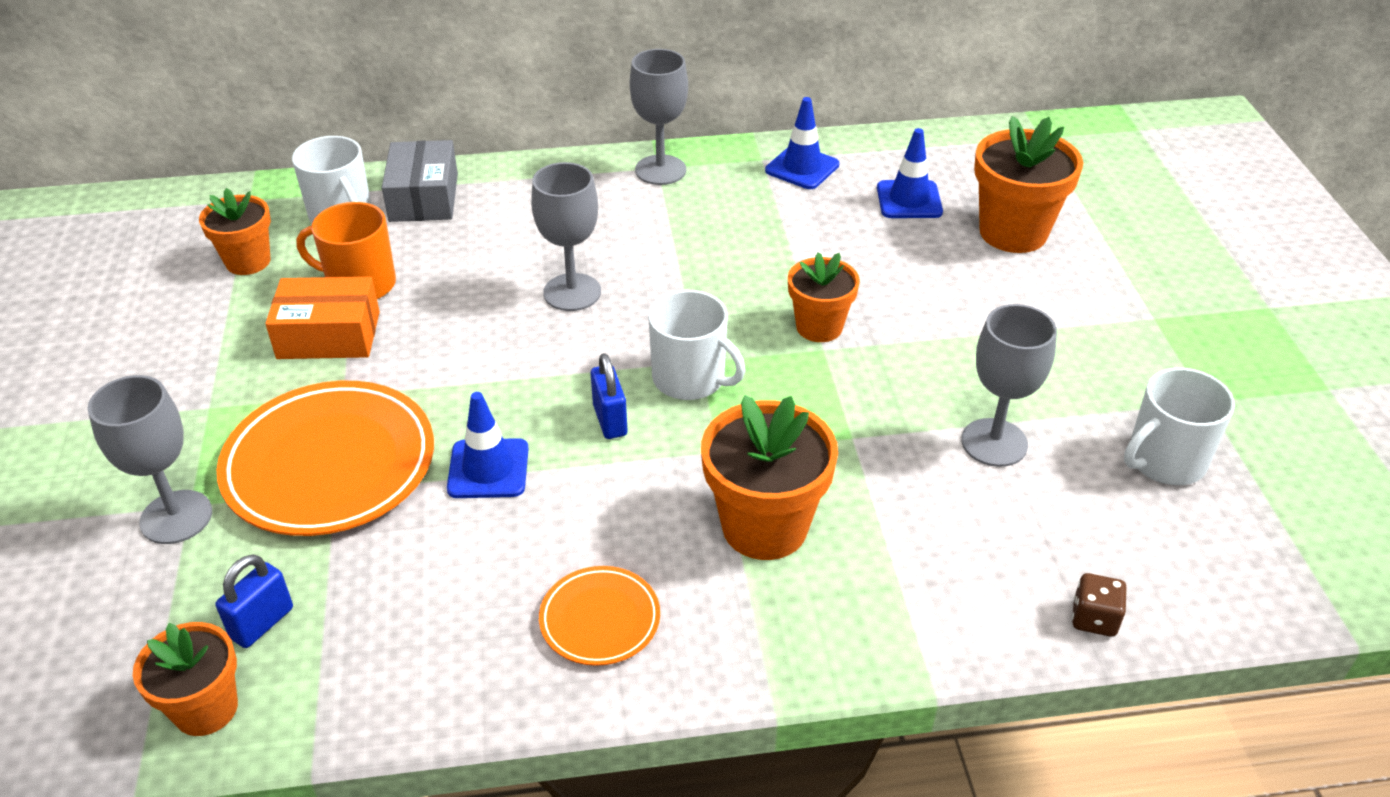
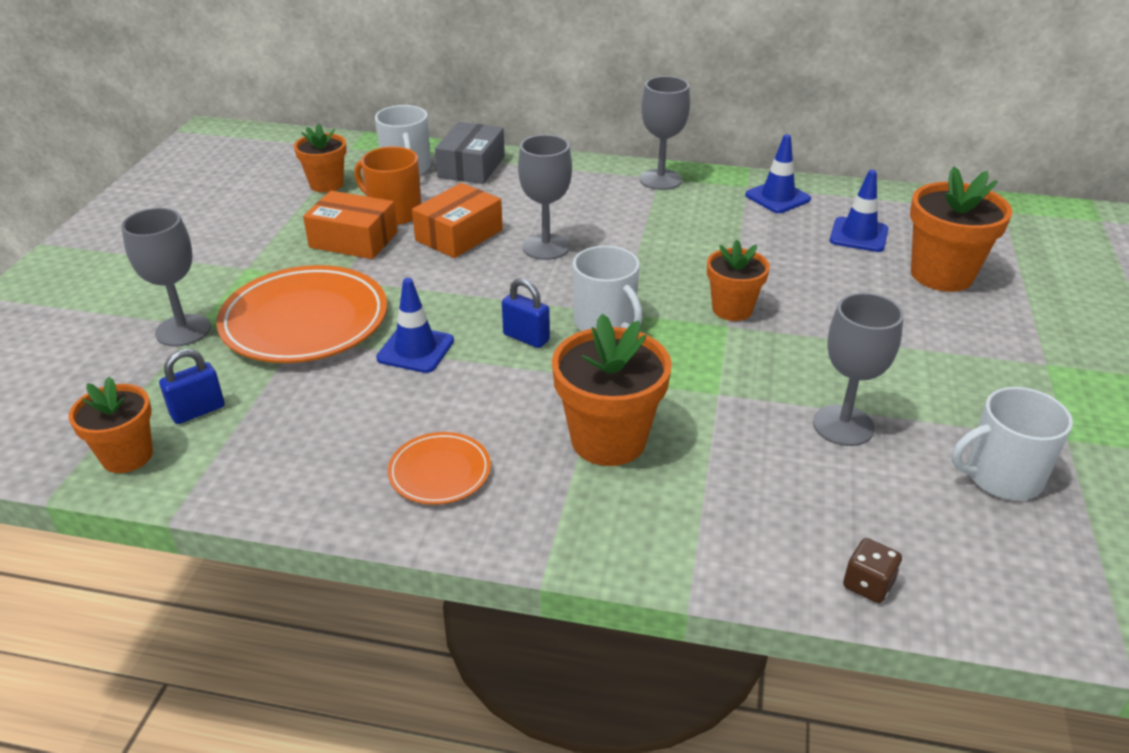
camera: 20 degrees right, 5 degrees down
(459, 299) = (459, 235): none -> orange box
(610, 420) = (526, 338): blue padlock -> blue padlock turned 60 degrees counterclockwise

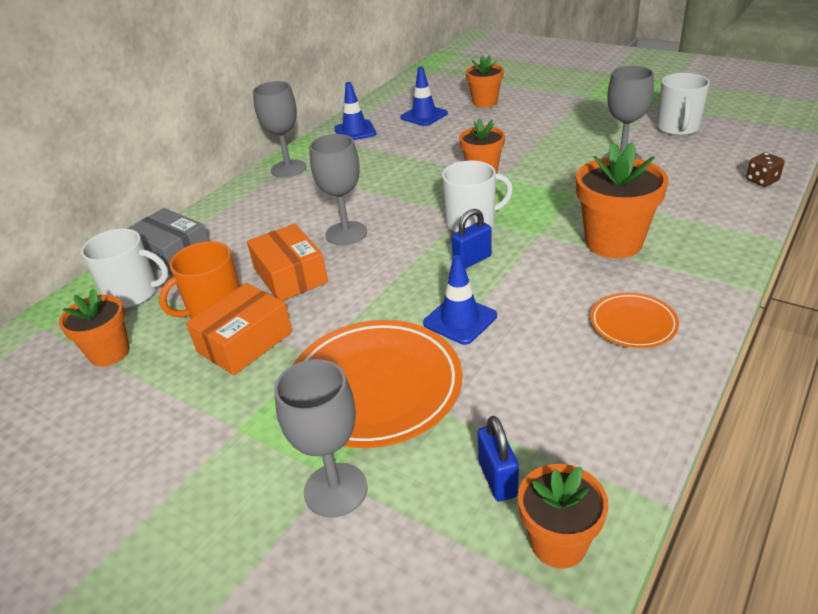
camera: 65 degrees left, 0 degrees up
(941, 275) = (485, 102): orange flower pot -> orange flower pot, size x0.63

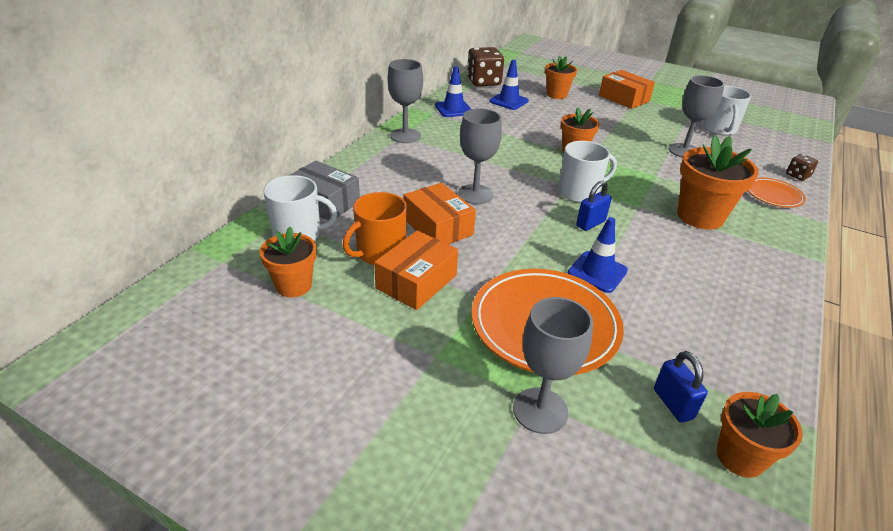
camera: 10 degrees left, 0 degrees up
(401, 95) = (483, 82): none -> brown dice
(567, 99) = (624, 98): none -> orange box
(633, 324) = (737, 282): orange plate -> orange plate (773, 195)

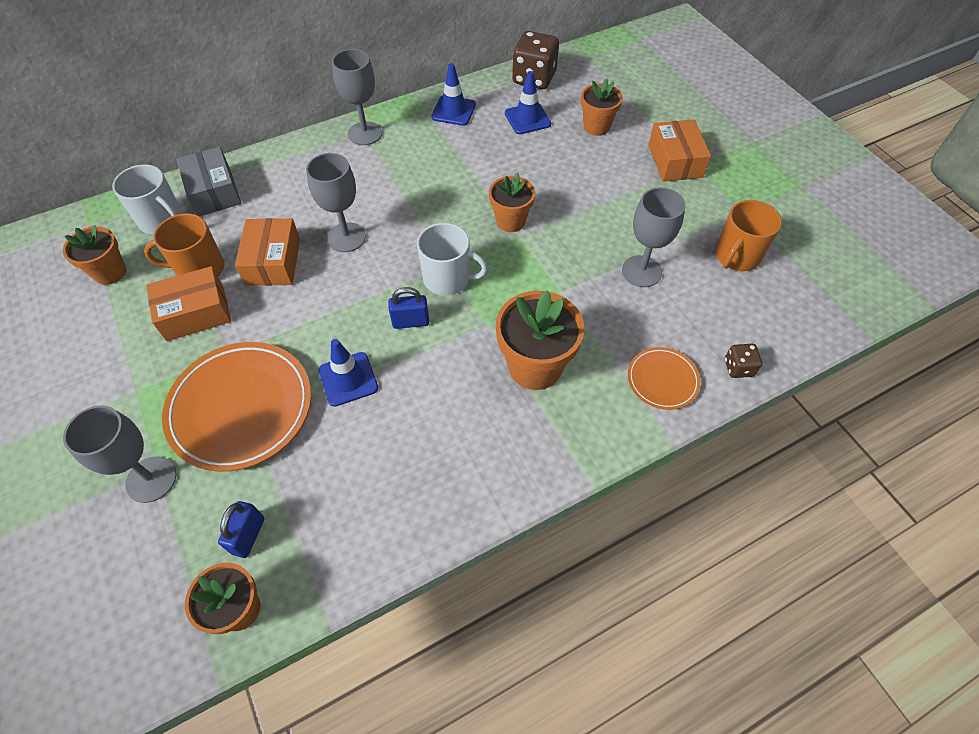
camera: 35 degrees right, 20 degrees up
(719, 129) = (736, 256): white mug -> orange mug

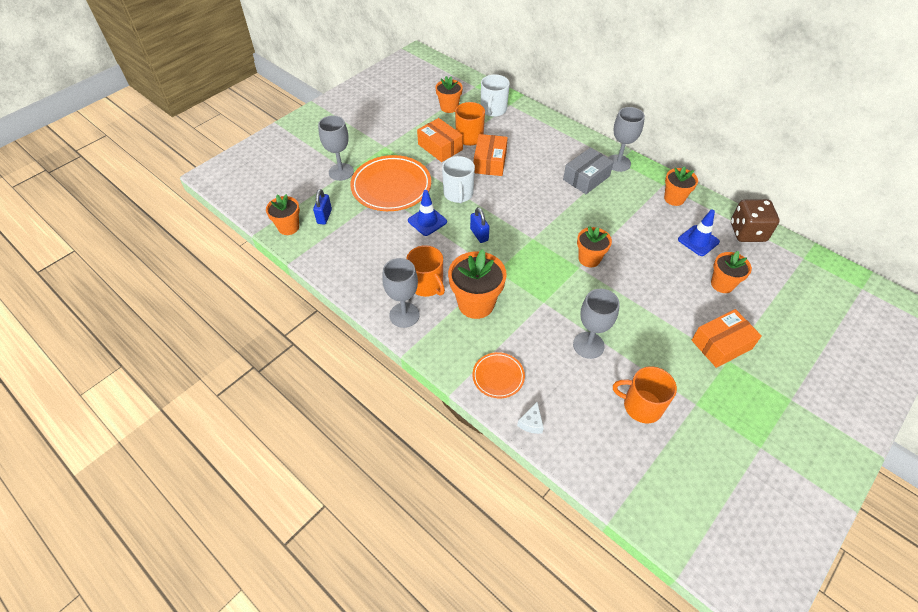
camera: 70 degrees right, 5 degrees down
(214, 192) = (525, 120): grey box -> grey box (586, 178)
(248, 536) = (324, 216): blue padlock -> blue padlock turned 75 degrees counterclockwise
(273, 262) = (490, 162): orange box -> orange box turned 60 degrees counterclockwise
(346, 237) = (526, 185): grey goblet -> grey goblet (404, 315)
(448, 278) = (521, 241): white mug -> white mug (458, 194)
(453, 111) = (674, 198): blue traffic cone -> orange flower pot
(476, 417) = (427, 285): none -> orange mug
(738, 368) = (531, 423): brown dice -> white cheese

